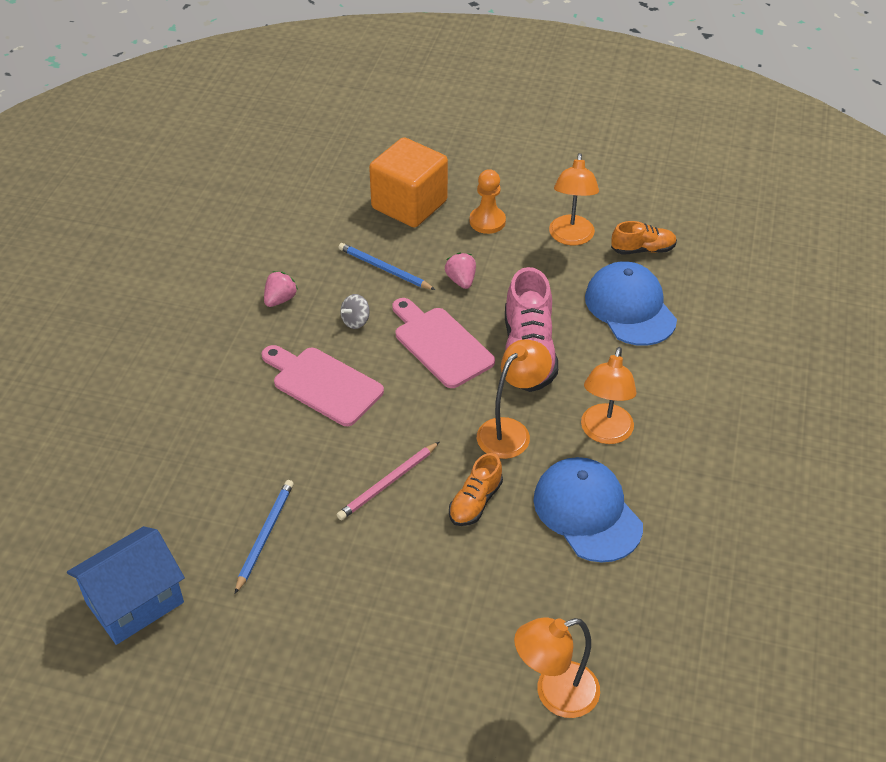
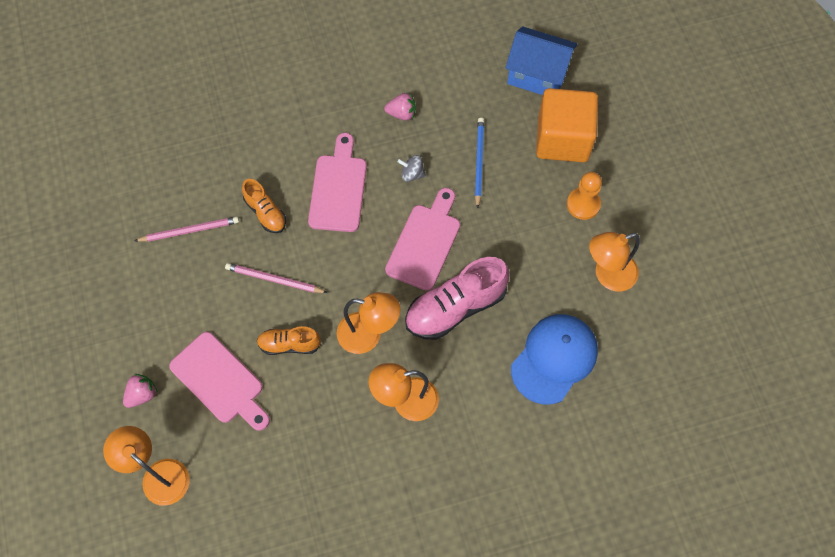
camera: 60 degrees right, 20 degrees up
(135, 602) = (102, 189): blue house -> blue house (537, 75)
(265, 535) = (190, 230): blue pencil -> pink pencil
(461, 280) = (502, 221): pink strawberry -> pink strawberry (142, 394)
(476, 584) = (220, 381): none -> pink cutting board
(587, 512) = (322, 424): blue cap -> none
(643, 249) = (632, 337): orange shoe -> orange shoe (265, 213)

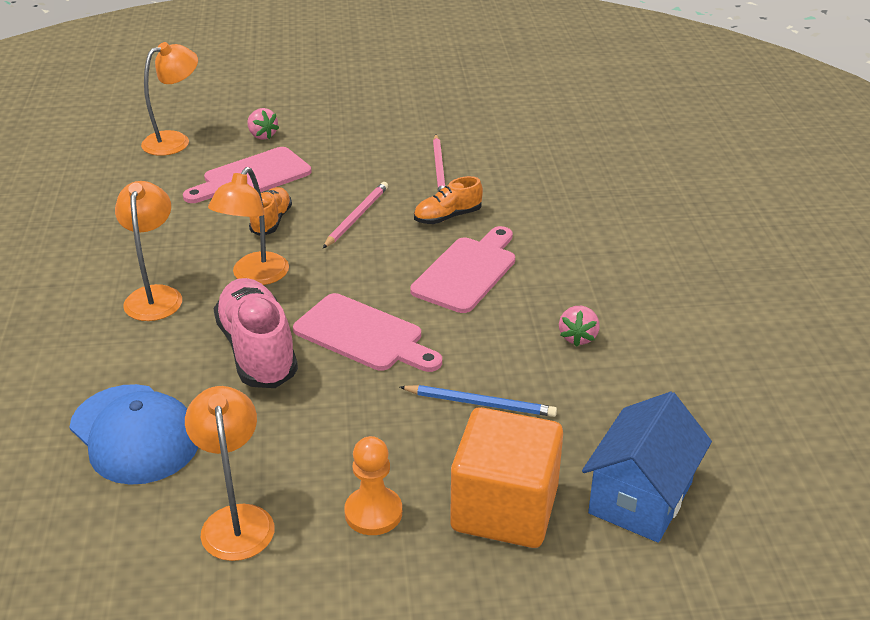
camera: 100 degrees right, 30 degrees down
(338, 188) = (467, 272): pink cutting board -> pink cutting board turned 75 degrees counterclockwise
(412, 174) = (474, 336): grey spinning top -> none

